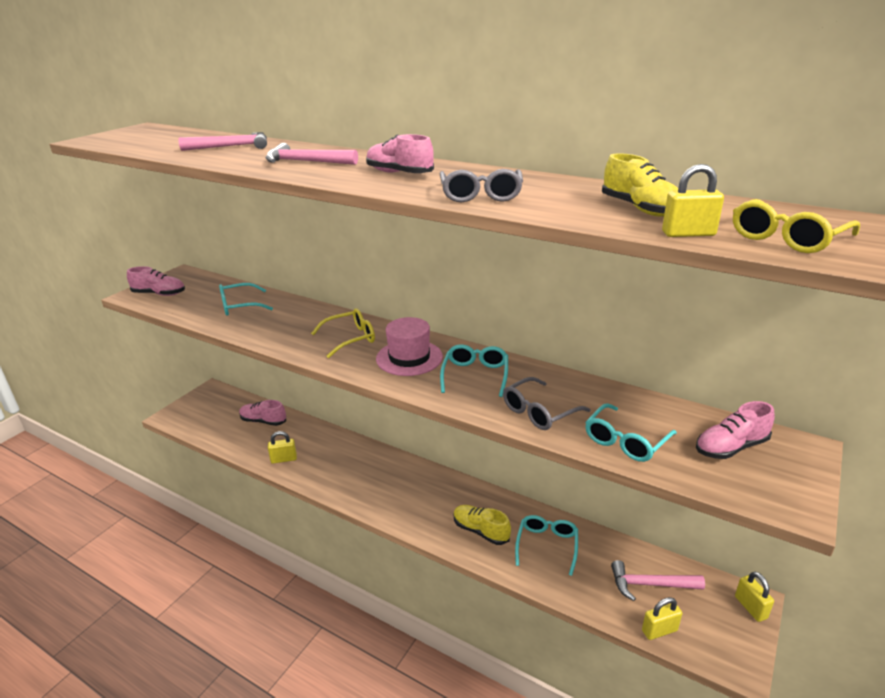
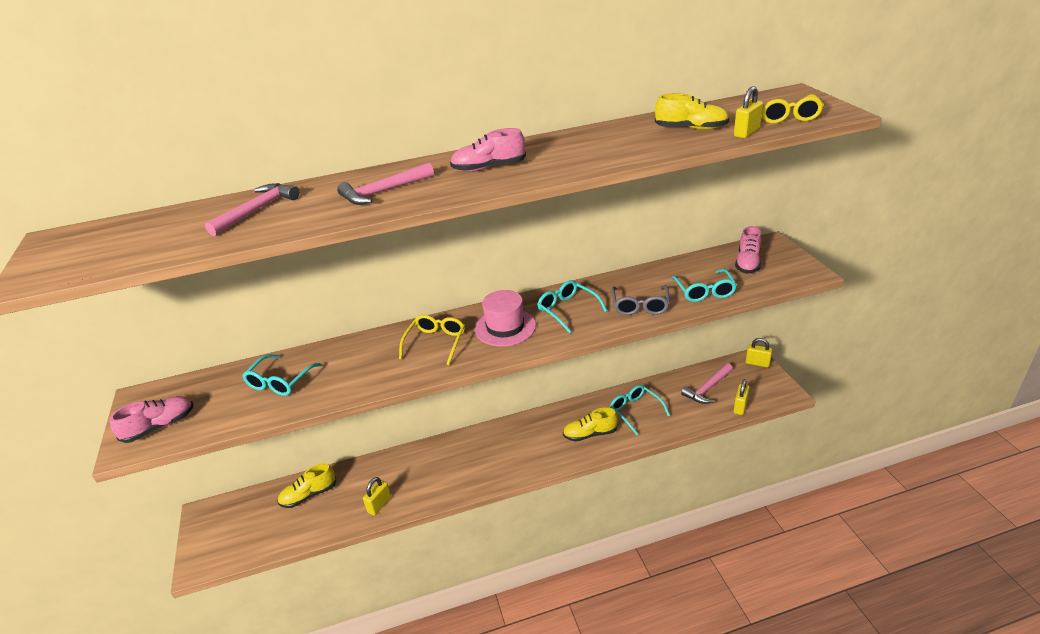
camera: 45 degrees left, 5 degrees up
(263, 421) = (309, 495): pink shoe -> yellow shoe
(481, 195) = (589, 158): grey glasses -> none

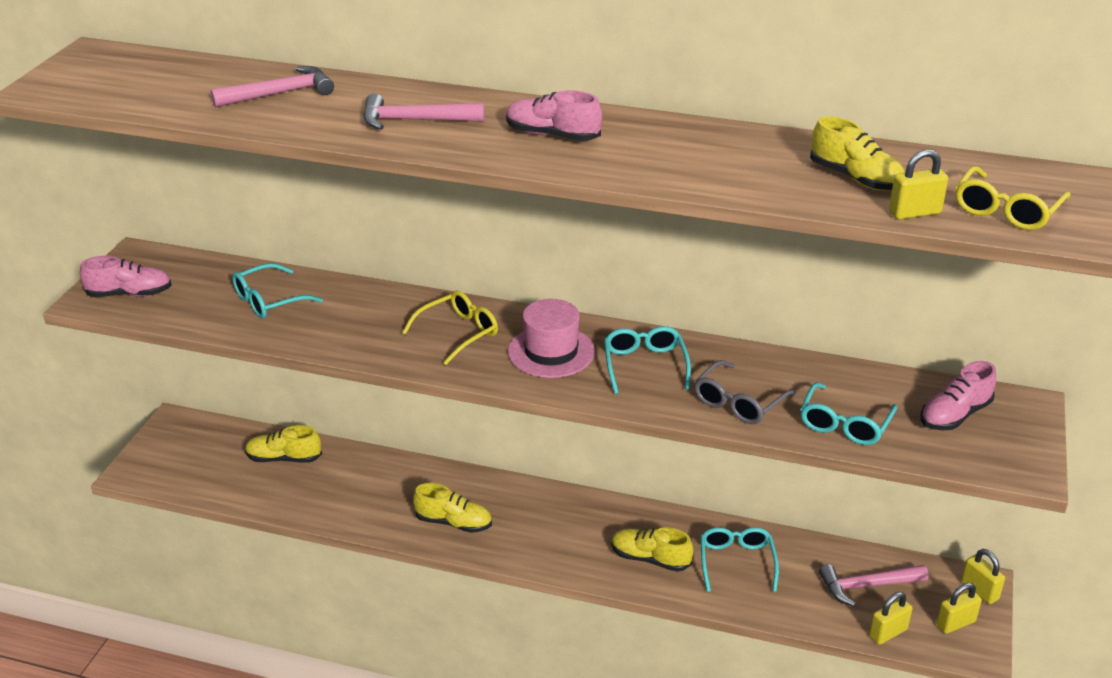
camera: 30 degrees right, 0 degrees up
(379, 505) = (344, 508): yellow padlock -> yellow padlock (955, 623)
(459, 475) = (453, 522): none -> yellow shoe

